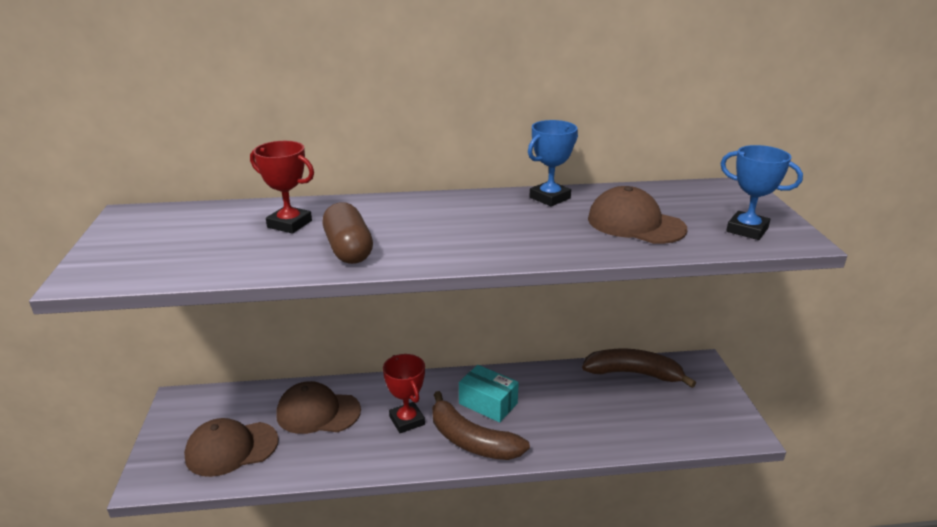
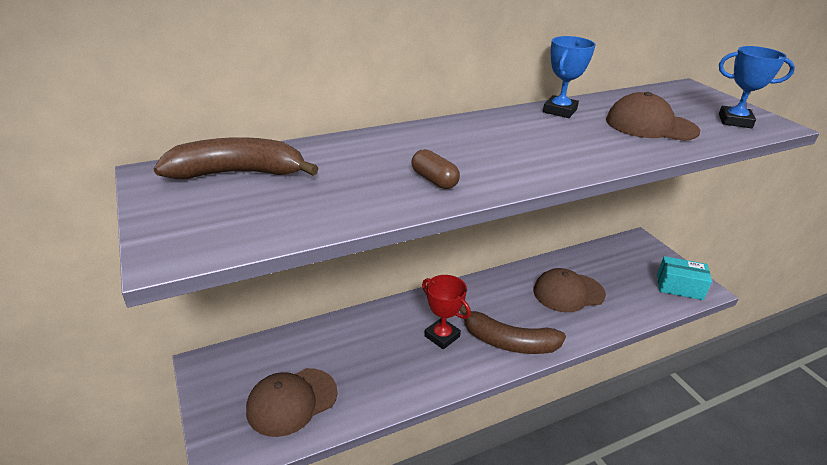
camera: 20 degrees left, 5 degrees up
(289, 224) = (348, 162): red trophy -> none
(318, 412) = (355, 346): brown cap -> brown cap (568, 293)
(348, 249) = (434, 180): brown capsule -> brown capsule, size x0.65
(488, 403) = (501, 306): turquoise box -> turquoise box (679, 287)
(633, 373) = (596, 257): brown banana -> brown banana (238, 173)

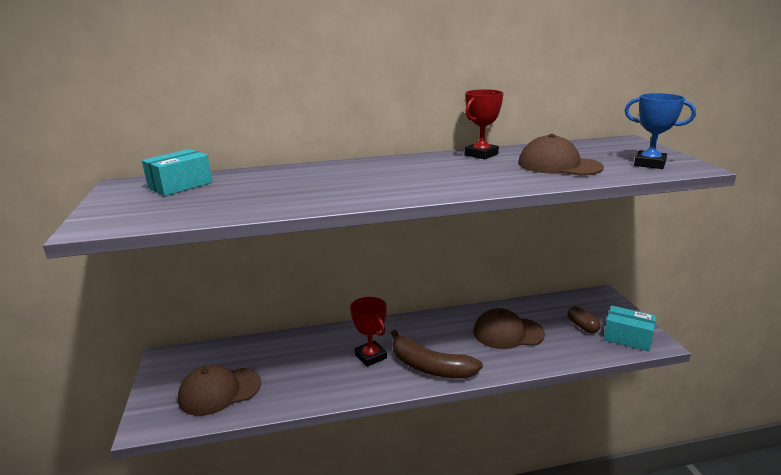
camera: 15 degrees right, 10 degrees down
(238, 173) = (180, 185): brown banana -> turquoise box
(434, 180) = (326, 194): brown capsule -> brown capsule (582, 326)
(559, 111) = (481, 154): blue trophy -> red trophy

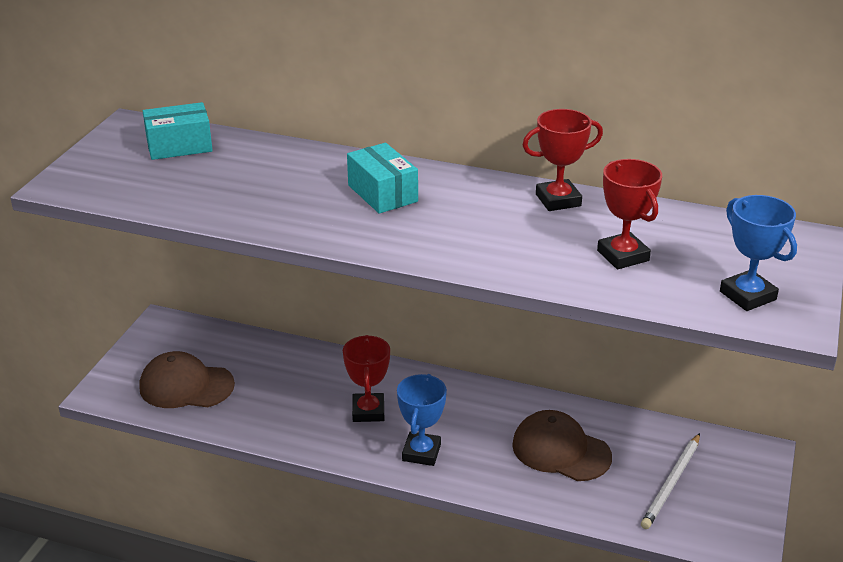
camera: 30 degrees right, 10 degrees up
(429, 367) = (421, 452): brown banana -> blue trophy
(559, 165) = (623, 256): brown cap -> red trophy
(582, 326) = (671, 483): brown capsule -> white pencil
(627, 337) = (715, 524): turquoise box -> turquoise box (382, 193)

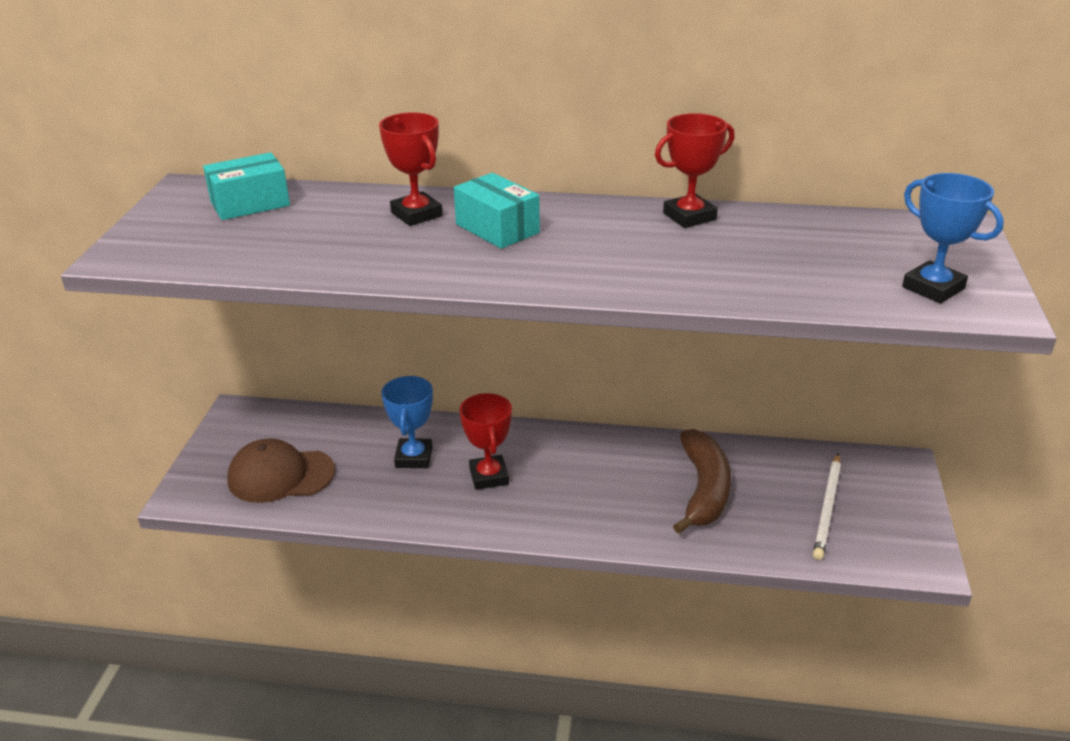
camera: 10 degrees left, 0 degrees up
(421, 452) = (558, 512): blue trophy -> blue trophy (414, 457)
(561, 450) = (704, 490): brown cap -> brown banana
(623, 256) = (783, 263): red trophy -> red trophy (416, 214)

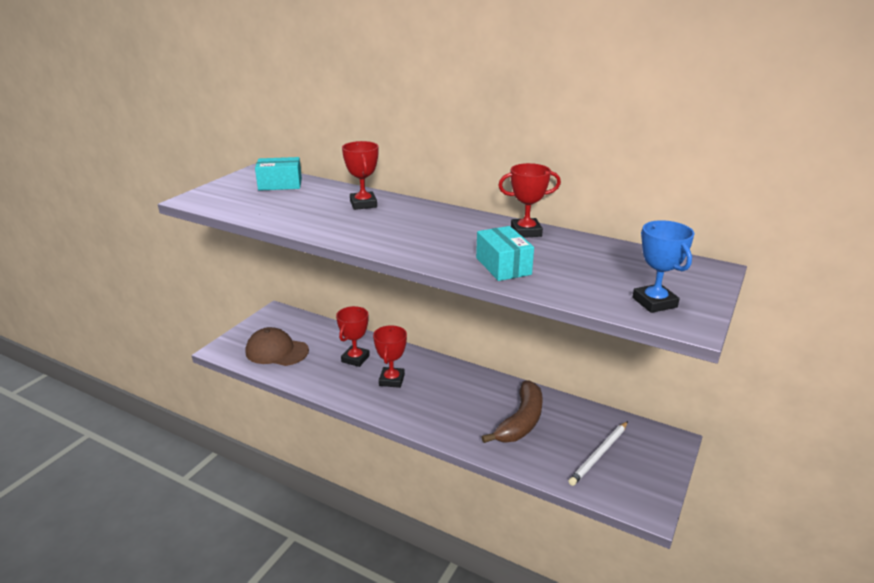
camera: 20 degrees right, 5 degrees down
(414, 457) = (355, 359): blue trophy -> red trophy
(497, 228) = (402, 219): turquoise box -> turquoise box (503, 266)

